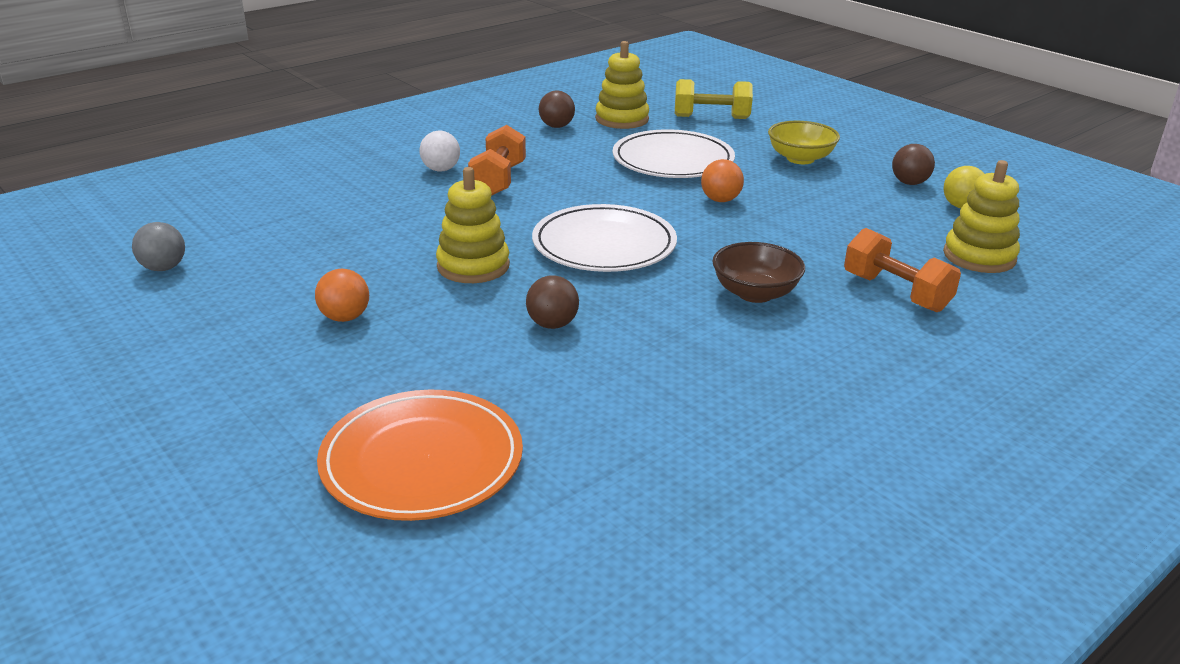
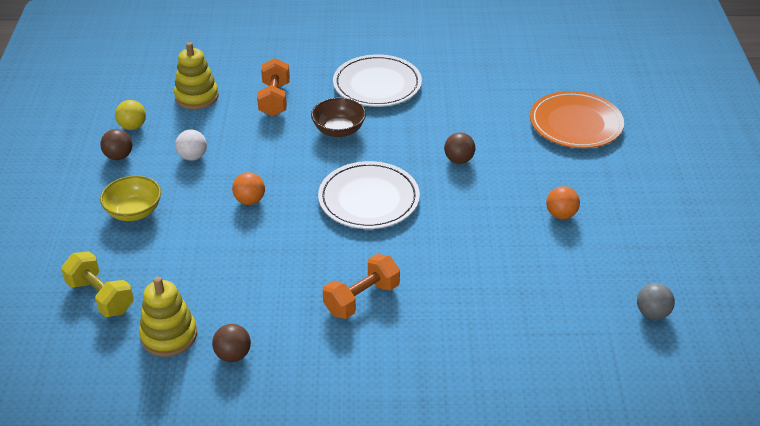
camera: 140 degrees left, 10 degrees up
(441, 169) = (389, 337): white ball -> white ball (193, 157)
(473, 266) = (460, 219): yellow stacking toy -> none
(673, 160) = (215, 256): white plate -> white plate (377, 84)

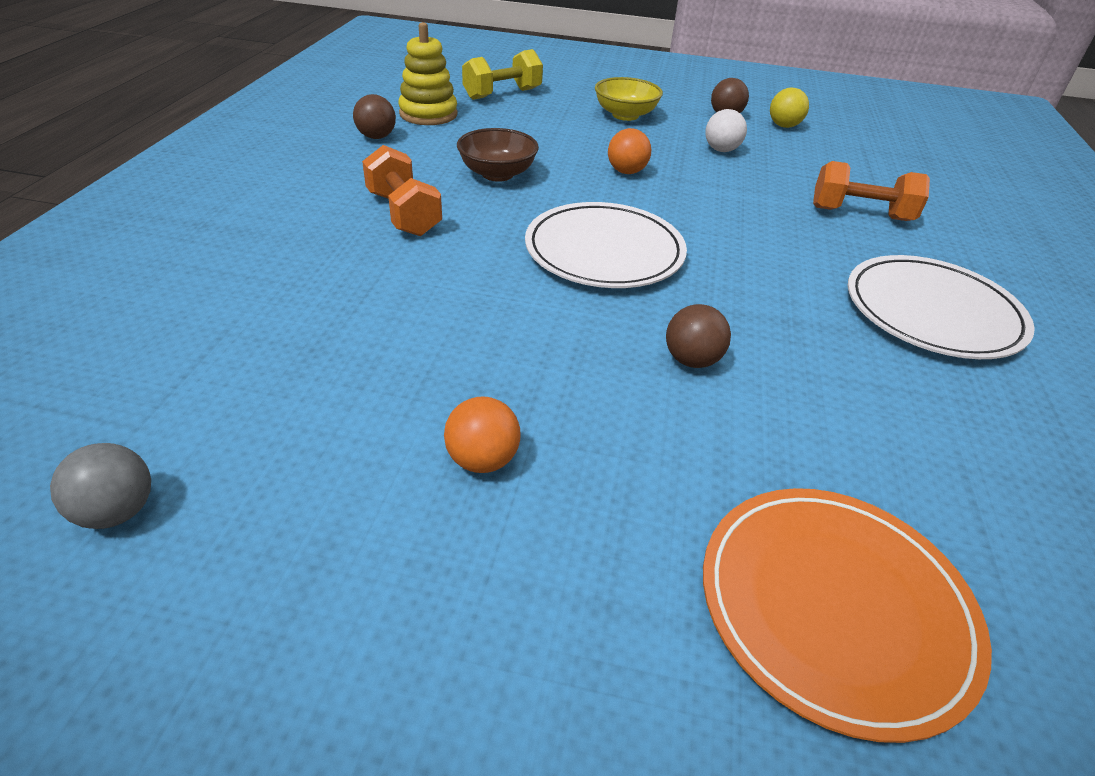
camera: 100 degrees right, 0 degrees up
(197, 97) = (855, 164): yellow stacking toy -> none
(339, 130) = (783, 253): brown bowl -> brown bowl (497, 174)

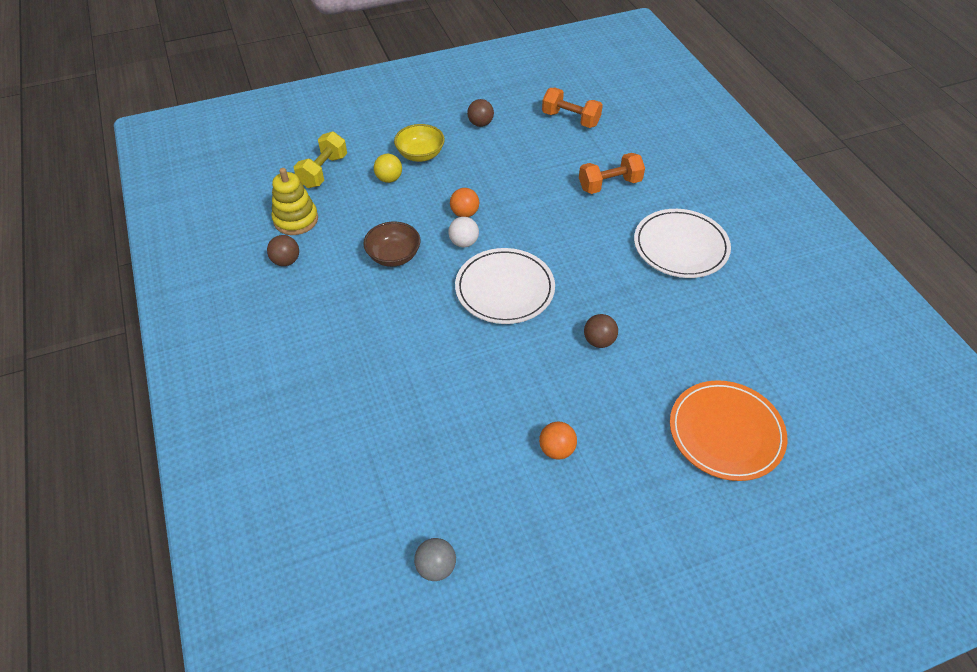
camera: 30 degrees left, 10 degrees up
(404, 214) = (373, 321): orange dumbbell -> orange dumbbell (570, 119)
(721, 150) = (502, 162): white ball -> white ball (464, 242)
(784, 126) = (521, 117): yellow ball -> yellow ball (389, 179)

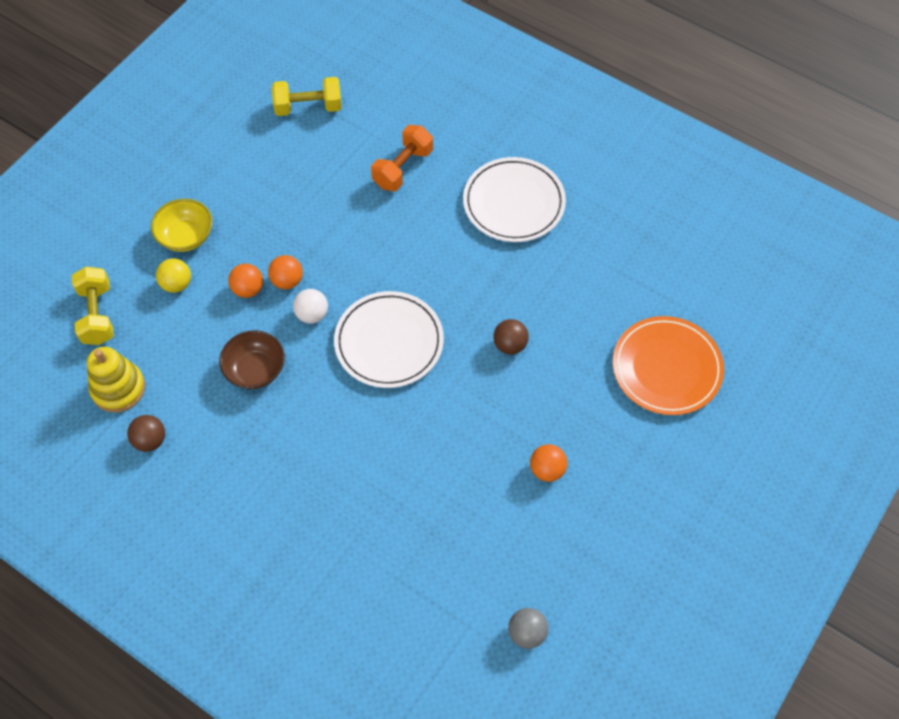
camera: 35 degrees left, 10 degrees up
(433, 205) = (248, 289): none -> orange ball
(480, 124) = (219, 163): brown ball -> none
(570, 119) = (308, 107): orange dumbbell -> yellow dumbbell

